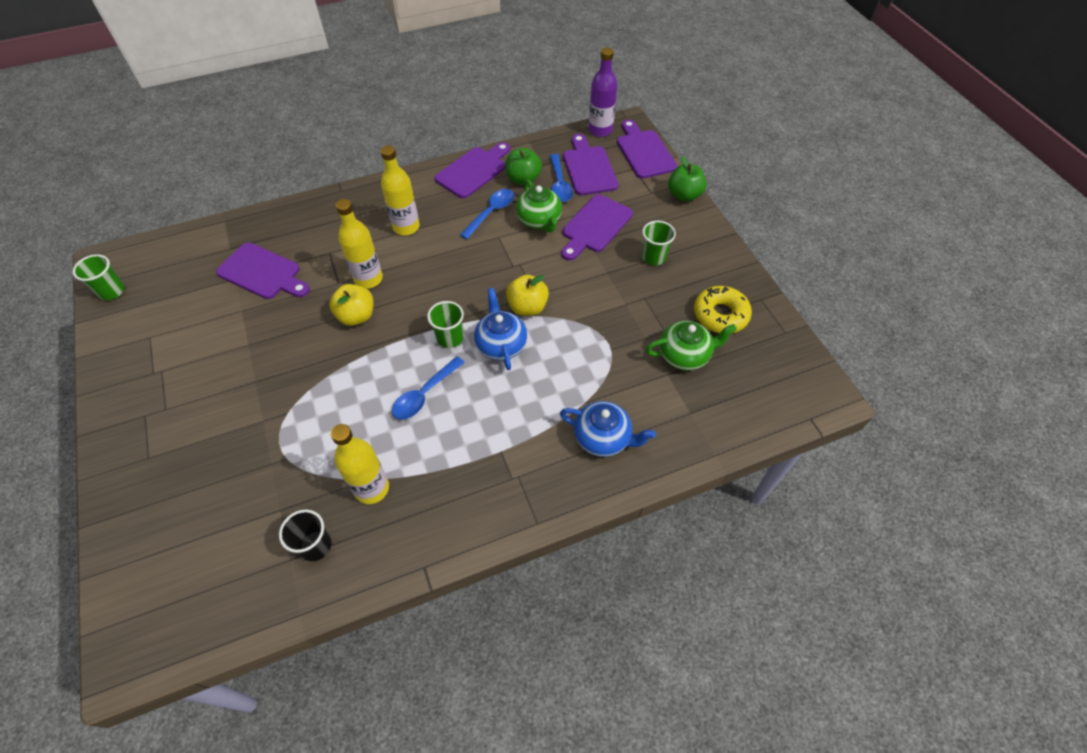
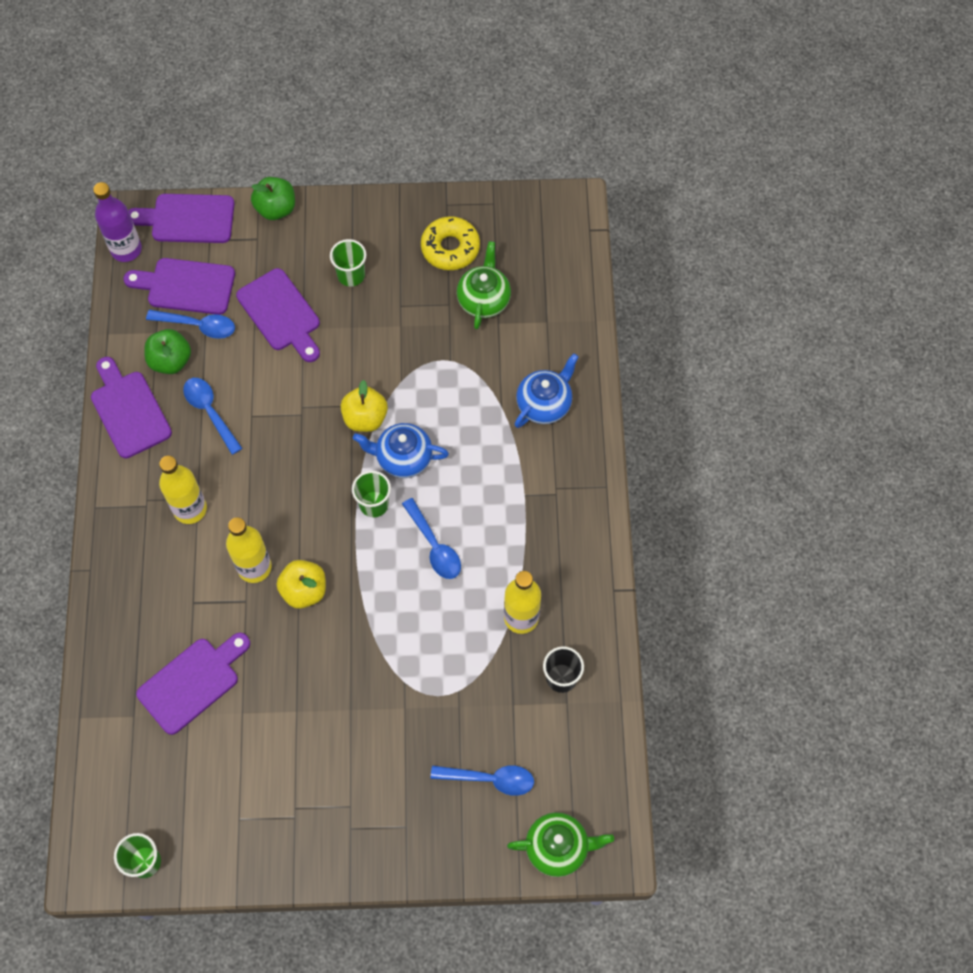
camera: 70 degrees left, 10 degrees up
(200, 513) = (490, 779): none -> blue spoon
(539, 221) = (246, 366): green teapot -> green teapot (558, 847)

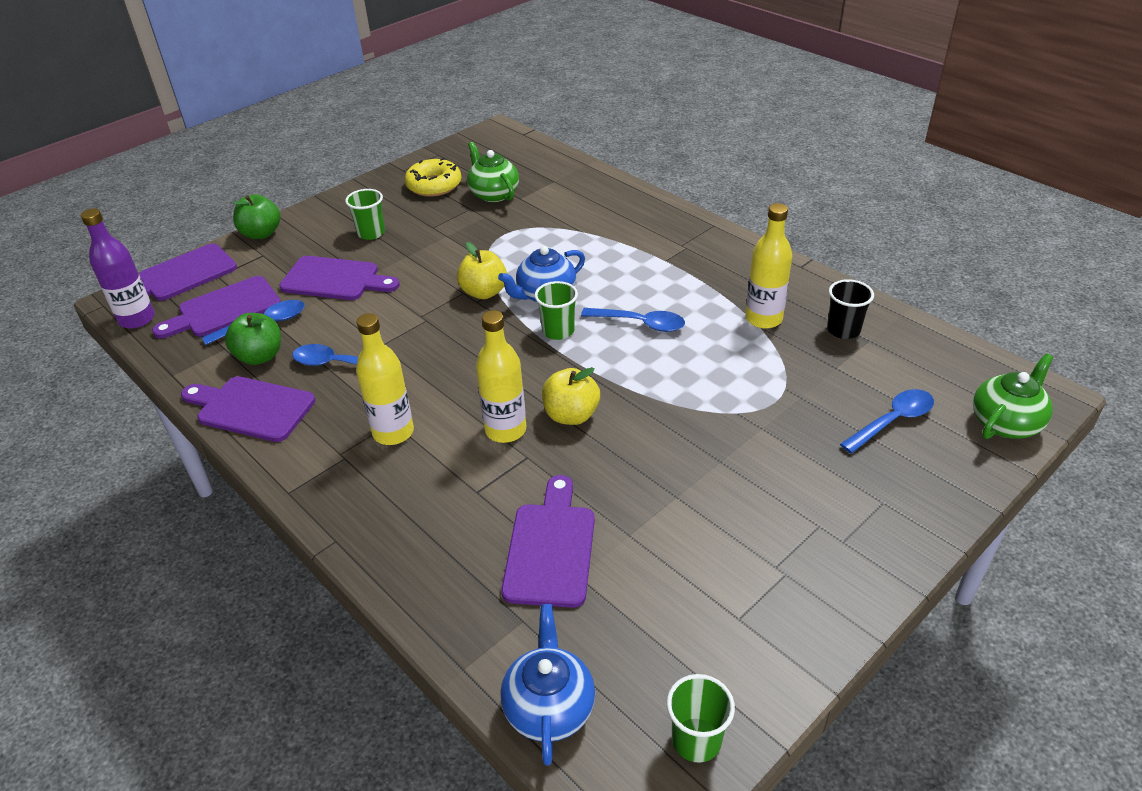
camera: 40 degrees left, 25 degrees down
(544, 404) = (610, 214): blue teapot -> blue teapot (549, 707)

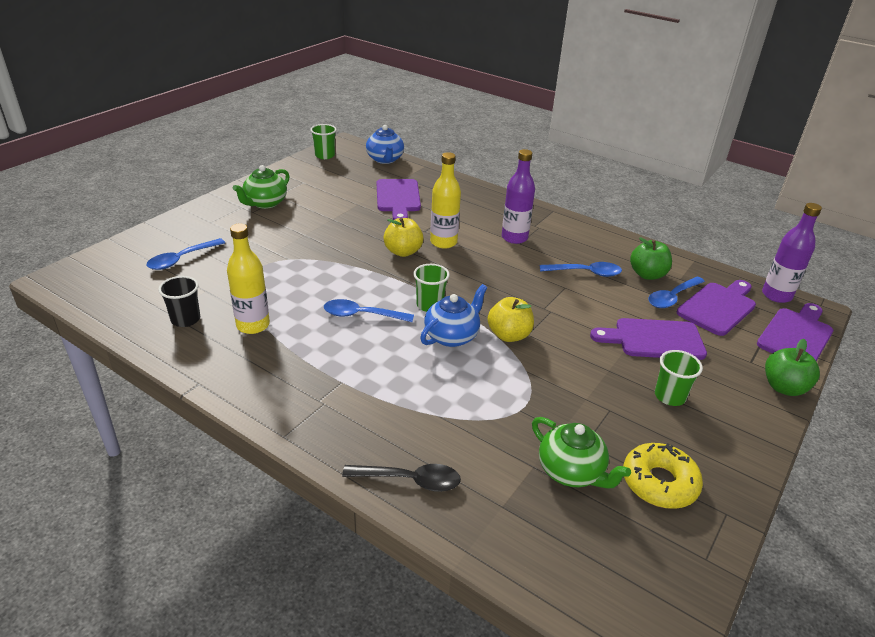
camera: 165 degrees right, 5 degrees down
(251, 408) = (617, 245): purple cutting board -> none
(393, 432) = (514, 238): yellow bottle -> purple bottle
(616, 196) = (410, 480): none -> black spoon
(1006, 423) = (101, 262): green teapot -> green teapot (265, 203)

